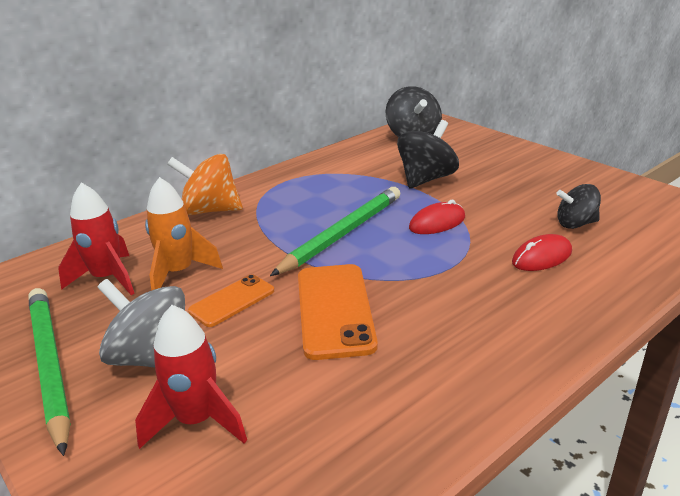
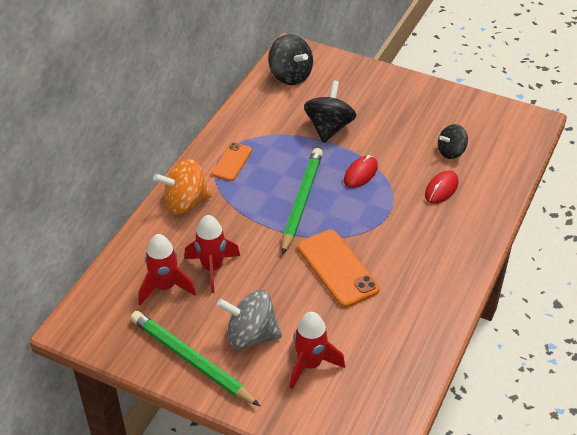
camera: 25 degrees left, 15 degrees up
(179, 273) = (212, 268): orange rocket -> red rocket
(232, 301) = (267, 280): orange phone -> orange phone (232, 162)

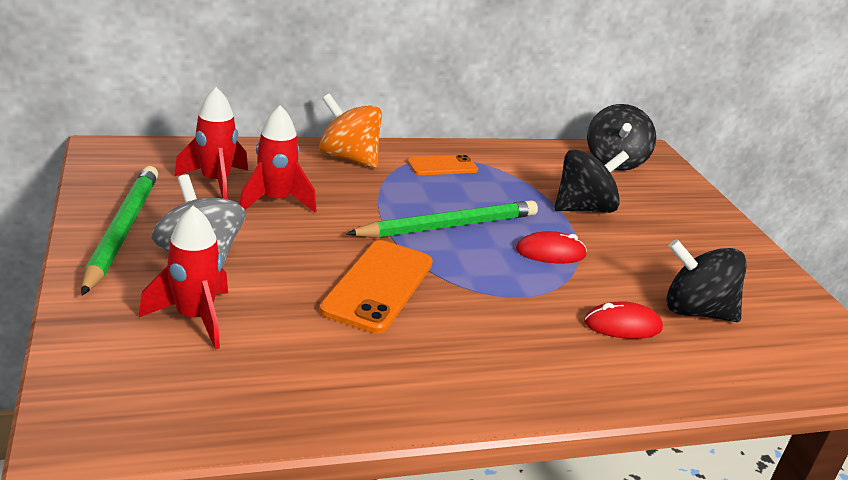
camera: 45 degrees right, 15 degrees down
(451, 152) = (695, 311): black spinning top -> black spinning top, size x1.55

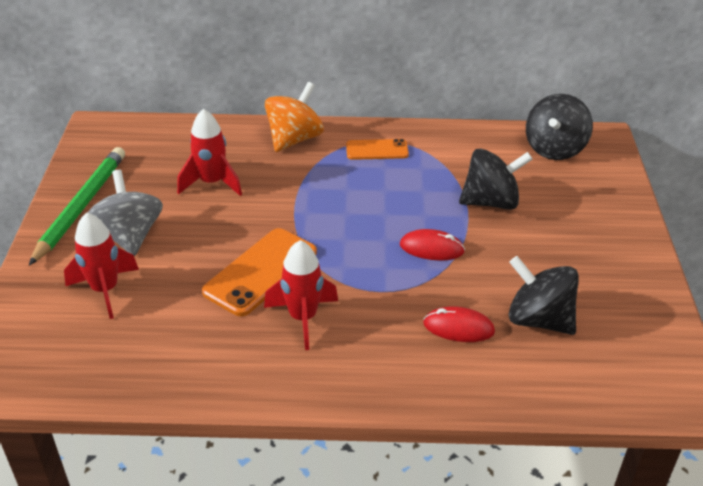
camera: 20 degrees right, 10 degrees up
(215, 182) = (170, 162): red rocket -> red rocket (303, 318)
(348, 158) = (294, 139): orange spinning top -> orange spinning top turned 75 degrees clockwise
(449, 226) = (351, 215): green pencil -> none

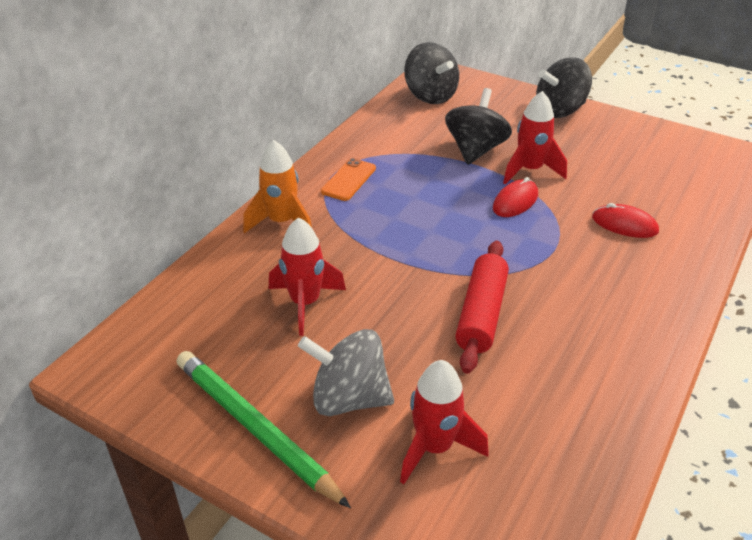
camera: 60 degrees left, 0 degrees up
(261, 272) = (481, 314): orange phone -> red rolling pin
(294, 139) = (282, 222): orange spinning top -> orange rocket
(303, 318) = (566, 308): red rocket -> red rocket (530, 170)
(458, 327) = (624, 224): red mouse -> red mouse turned 75 degrees clockwise
(539, 319) = (635, 183): black spinning top -> black spinning top (560, 110)

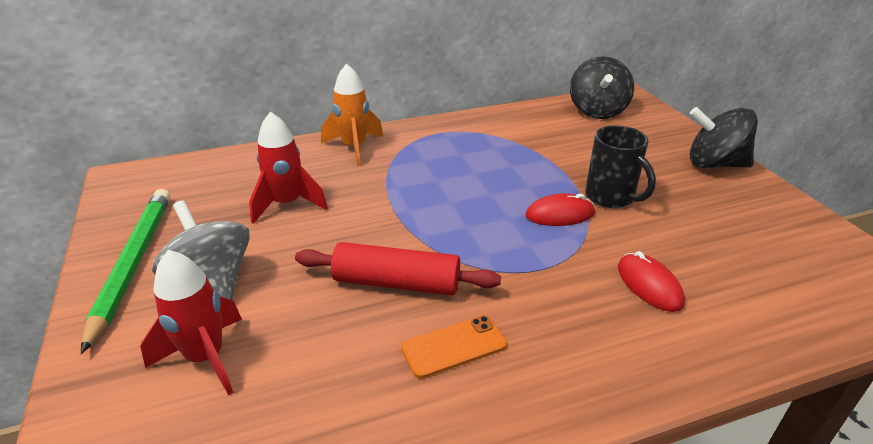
camera: 40 degrees right, 5 degrees down
(348, 180) = (442, 141): orange phone -> orange phone (453, 346)
(475, 150) = (580, 162): black spinning top -> none
(481, 314) = (397, 283): red rolling pin -> red rolling pin turned 45 degrees clockwise
(530, 170) = (611, 197): red rocket -> black mug

